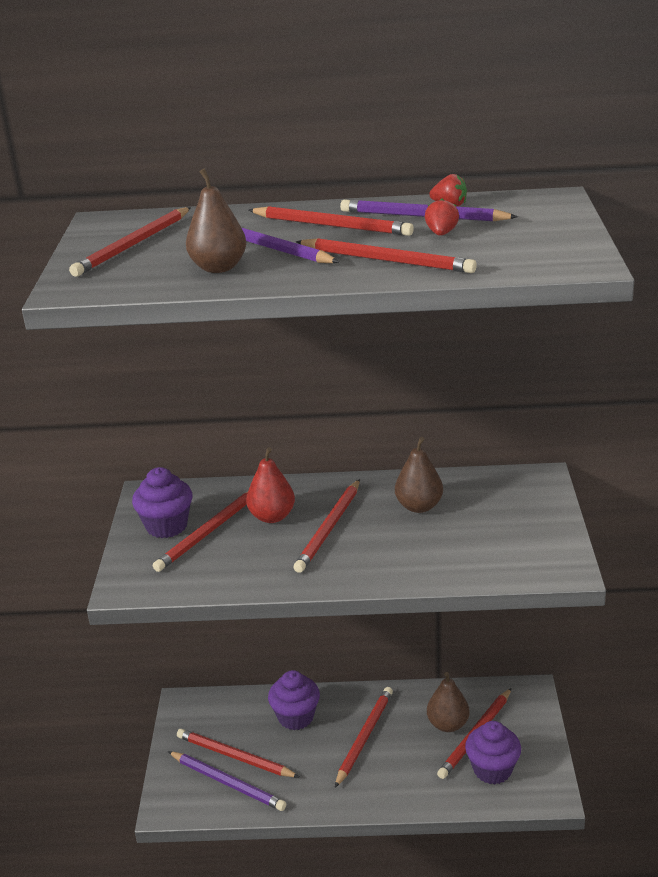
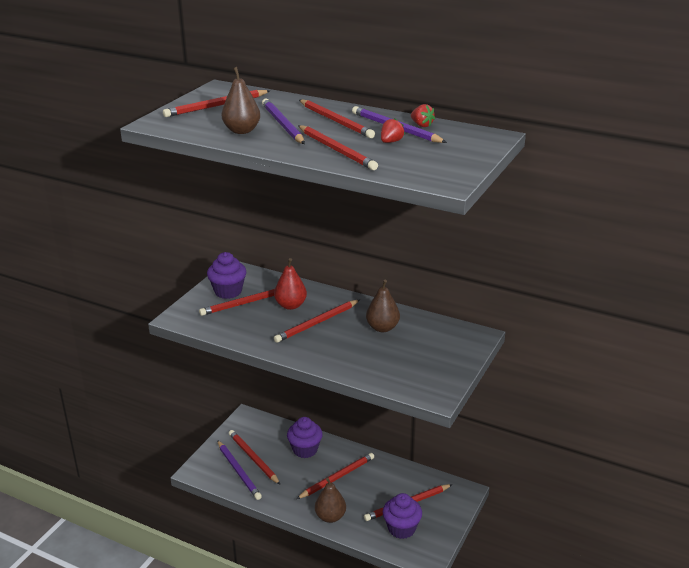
camera: 25 degrees right, 0 degrees up
(448, 724) = (394, 490): brown pear -> brown pear (330, 517)

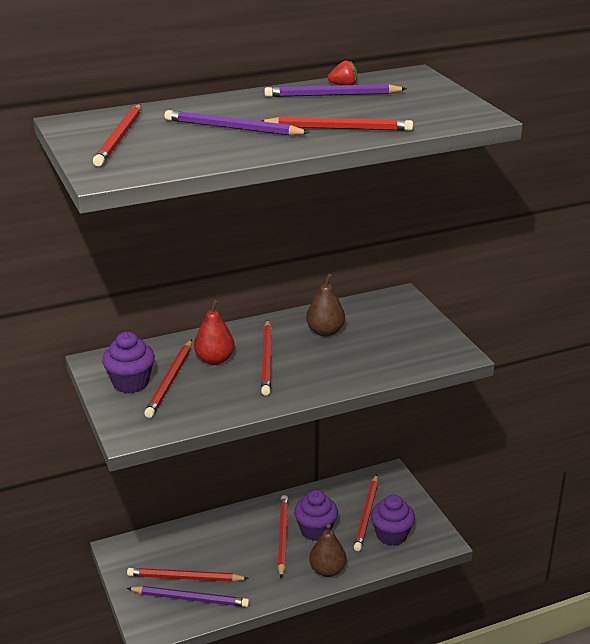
camera: 50 degrees left, 0 degrees up
(242, 131) = (213, 147): brown pear -> none
(305, 450) = (219, 536): purple cupcake -> purple cupcake (315, 530)
(336, 121) = (269, 108): red pencil -> none
(391, 142) = (359, 106): red strawberry -> none

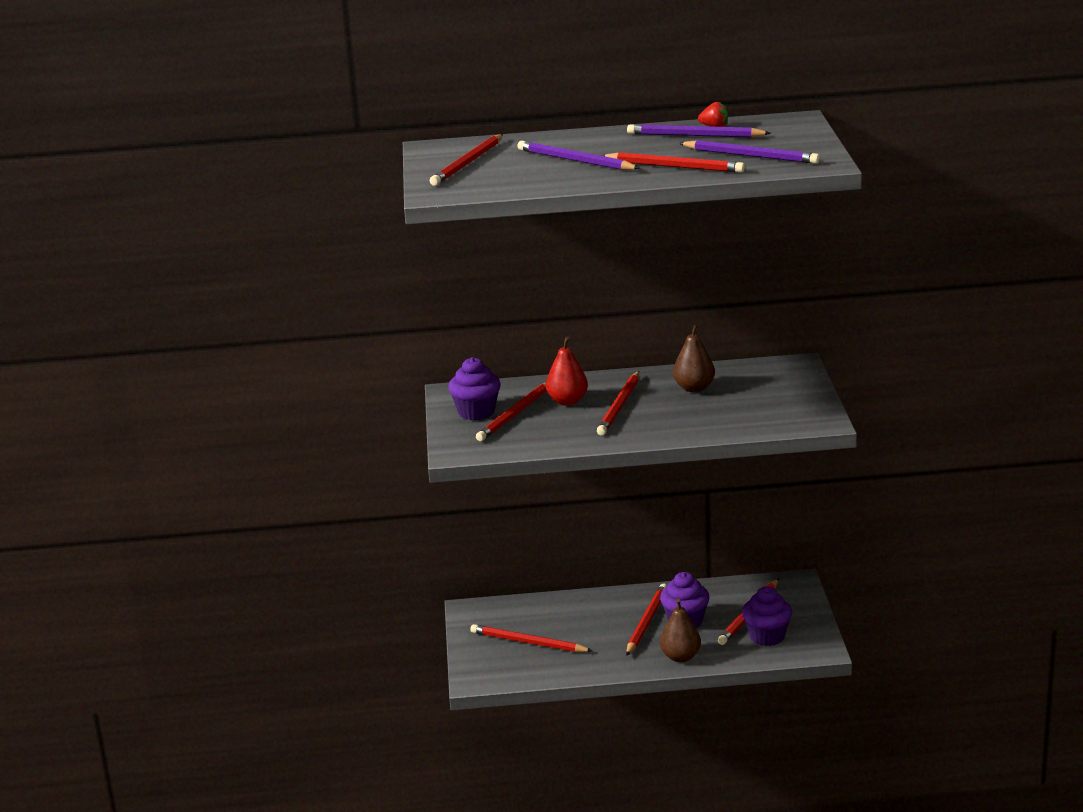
camera: 20 degrees right, 5 degrees down
(190, 598) = (527, 660): purple pencil -> purple pencil (751, 156)

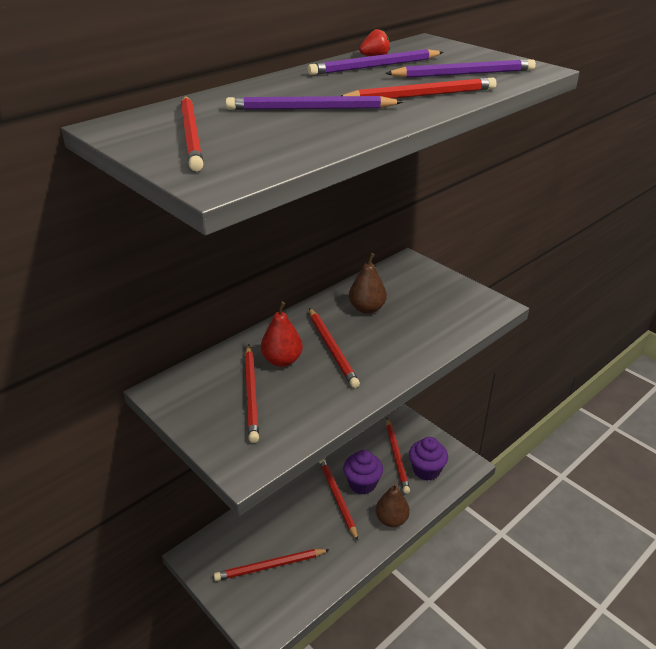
camera: 40 degrees left, 10 degrees up
(476, 412) = (212, 406): purple cupcake -> none

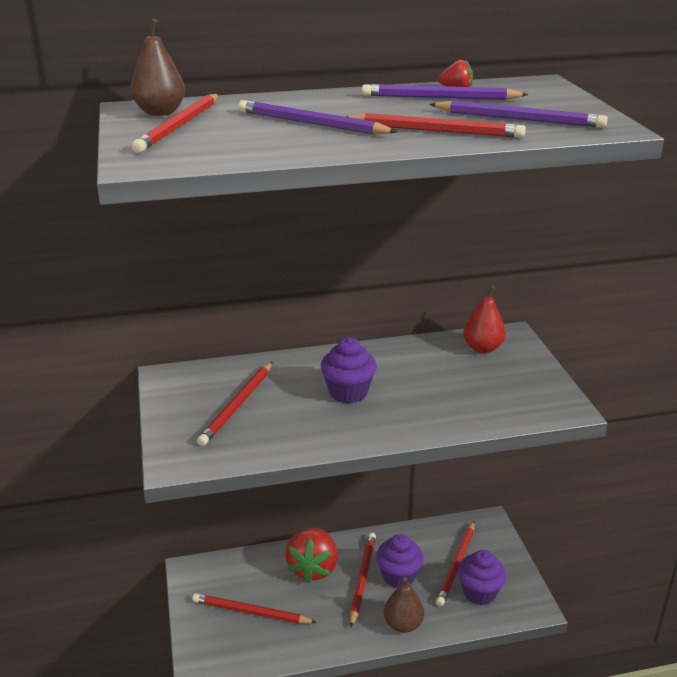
camera: 30 degrees right, 5 degrees down
(282, 360) = (291, 386): red pear -> red pear (482, 348)
(294, 507) = (313, 568): none -> red strawberry
(332, 349) = (348, 392): red pencil -> purple cupcake
(367, 309) = (419, 367): brown pear -> brown pear (160, 112)

